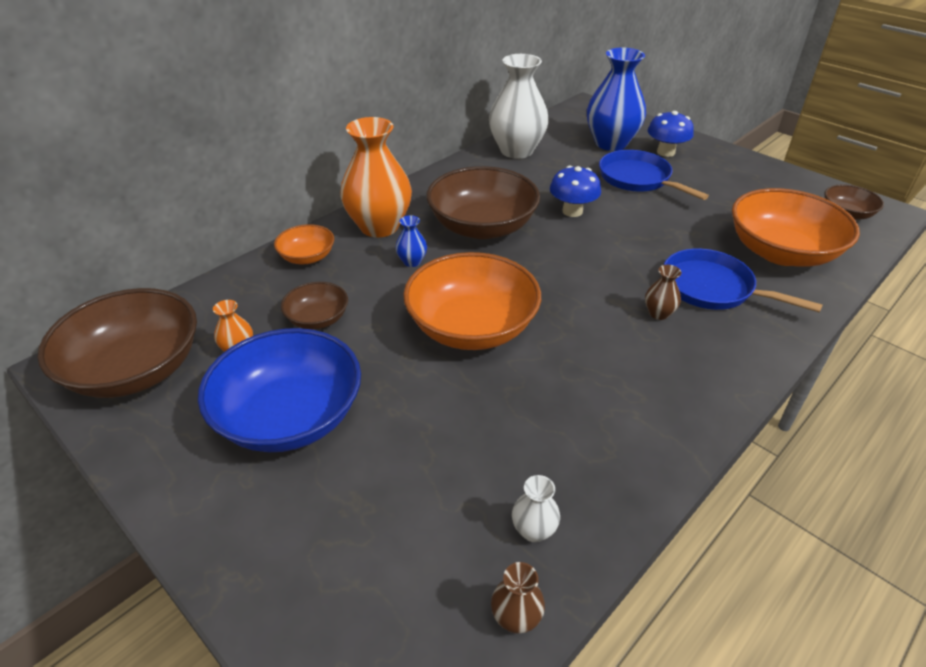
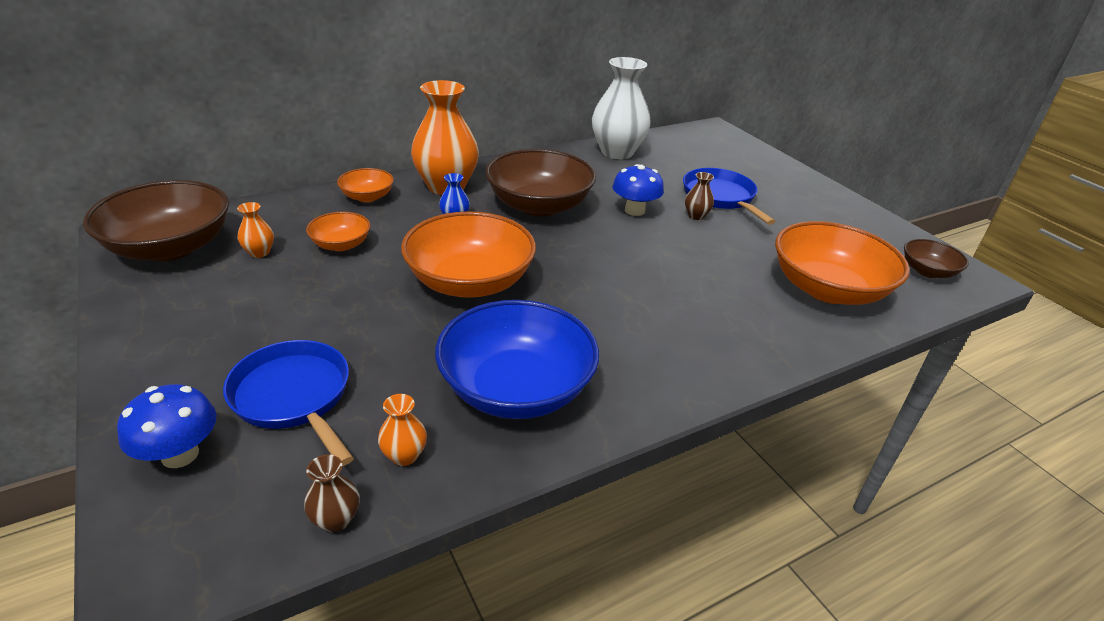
camera: 15 degrees right, 5 degrees down
(290, 417) = (263, 311): blue bowl -> blue bowl (516, 388)
(317, 319) = (341, 244): brown bowl -> orange bowl
(533, 530) = (404, 455): white vase -> orange vase
(611, 143) = (715, 163): blue vase -> none
(659, 313) = (658, 312): brown vase -> brown vase (696, 216)
(666, 152) = (766, 180): blue mushroom -> blue mushroom (180, 454)
(713, 288) = (730, 303): blue pan -> blue pan (294, 397)

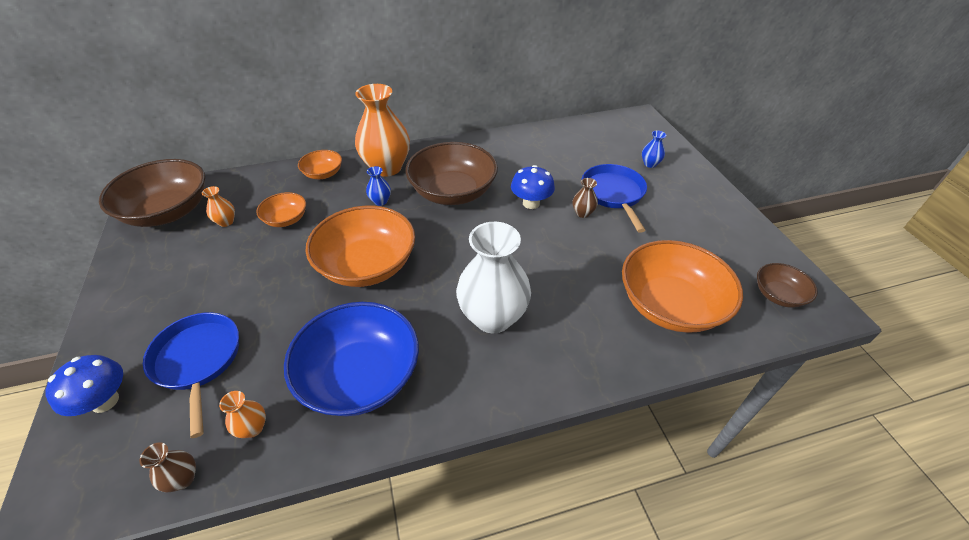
camera: 15 degrees right, 10 degrees up
(617, 152) = (541, 139): white vase -> white vase (493, 317)
(745, 169) = (650, 164): none -> blue vase

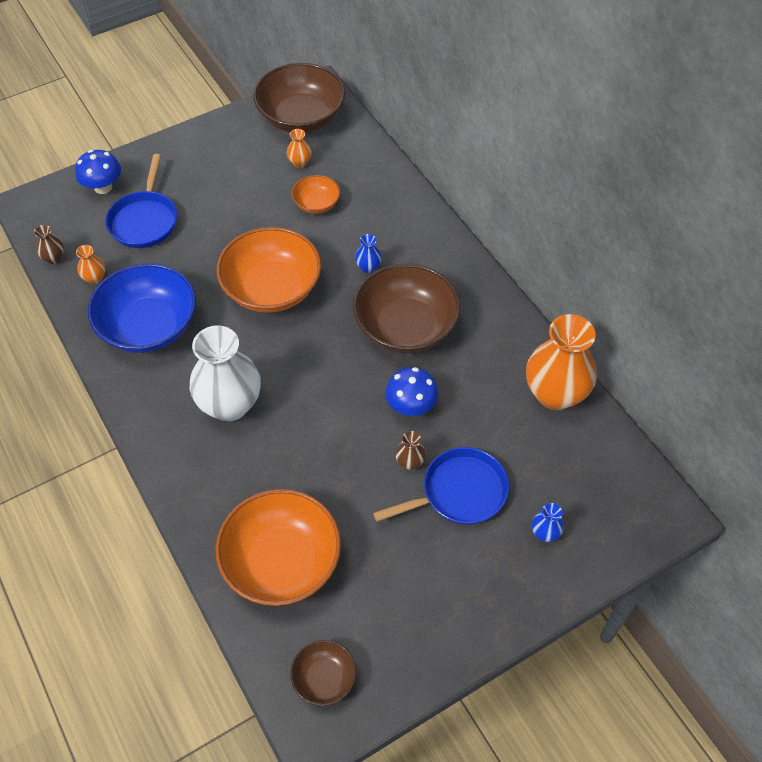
camera: 75 degrees right, 10 degrees up
(198, 361) = (144, 220): blue pan -> blue pan turned 135 degrees clockwise
(323, 174) = (397, 203): orange bowl -> none
(387, 167) = (429, 253): orange vase -> orange vase (555, 394)

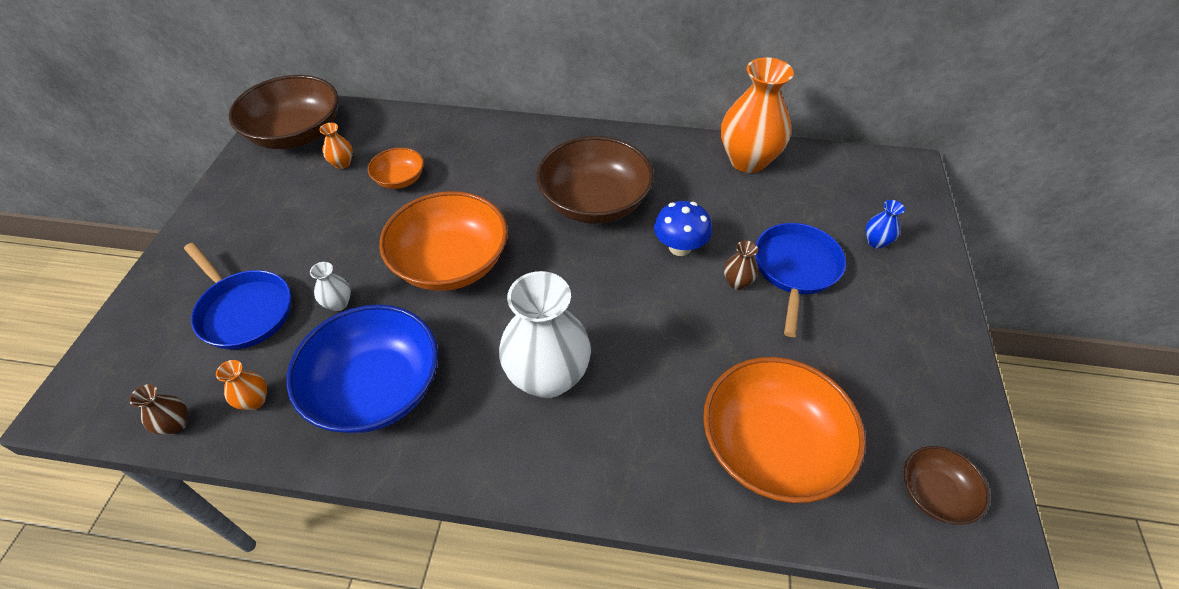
camera: 50 degrees left, 5 degrees down
(103, 187) = (153, 320): blue mushroom -> none
(189, 258) = (338, 303): none -> white vase
(368, 267) = (507, 188): blue vase -> none

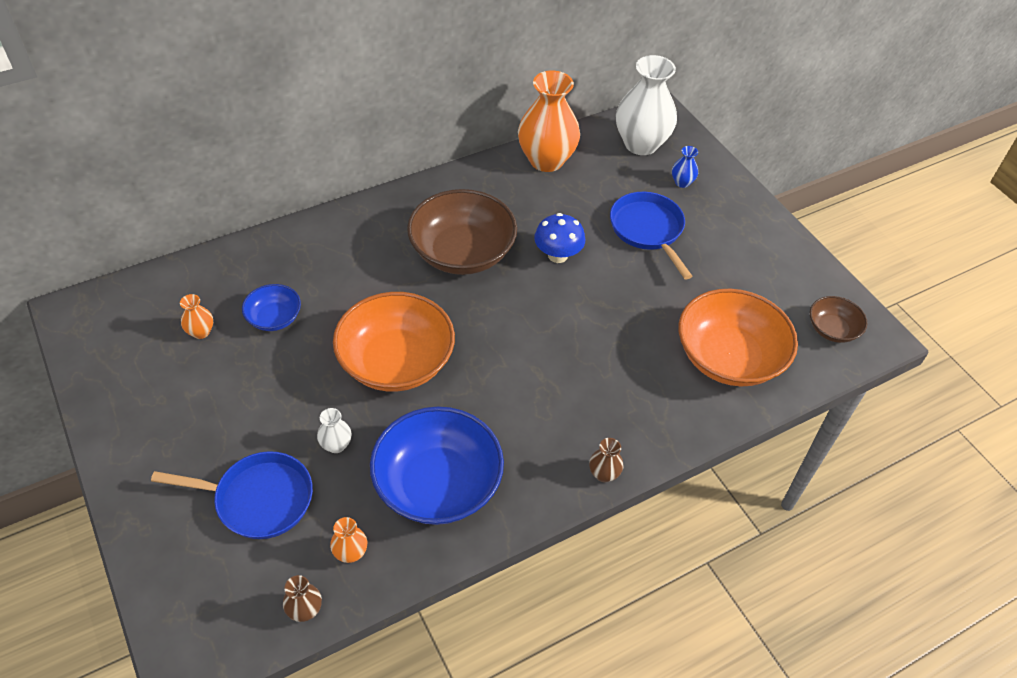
camera: 40 degrees left, 0 degrees up
(297, 134) = (118, 329): brown bowl -> none
(400, 179) = (274, 318): orange bowl -> blue bowl
(548, 377) = (553, 400): white vase -> white vase (641, 144)
(737, 282) = (619, 260): brown vase -> brown vase (604, 474)

